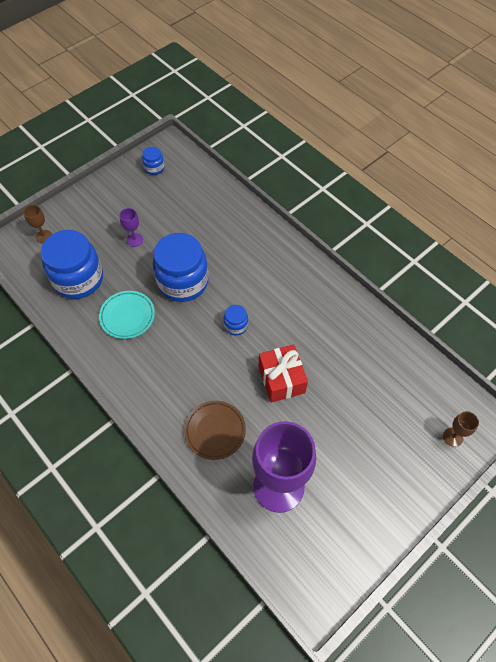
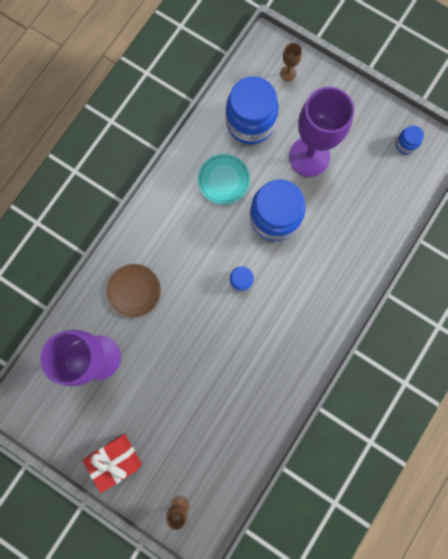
camera: 75 degrees right, 20 degrees up
(134, 240) = (309, 156): purple goblet -> purple goblet, size x2.47
(281, 379) = (197, 336): red gift -> red gift (116, 459)

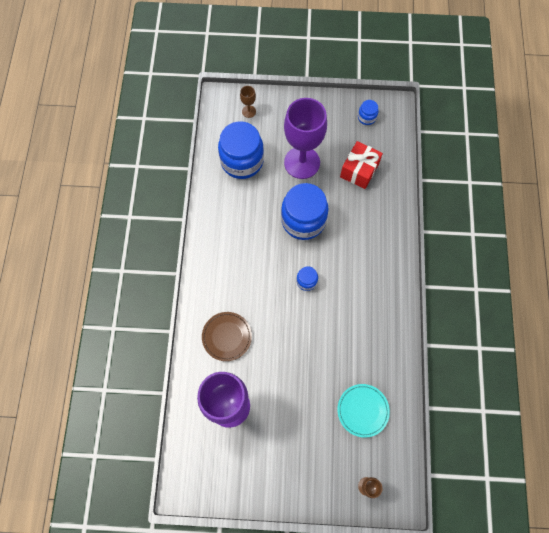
camera: 30 degrees left, 10 degrees down
(116, 459) = (292, 480): red gift -> red gift (359, 170)
(223, 180) = (247, 213): turquoise plate -> turquoise plate (362, 410)

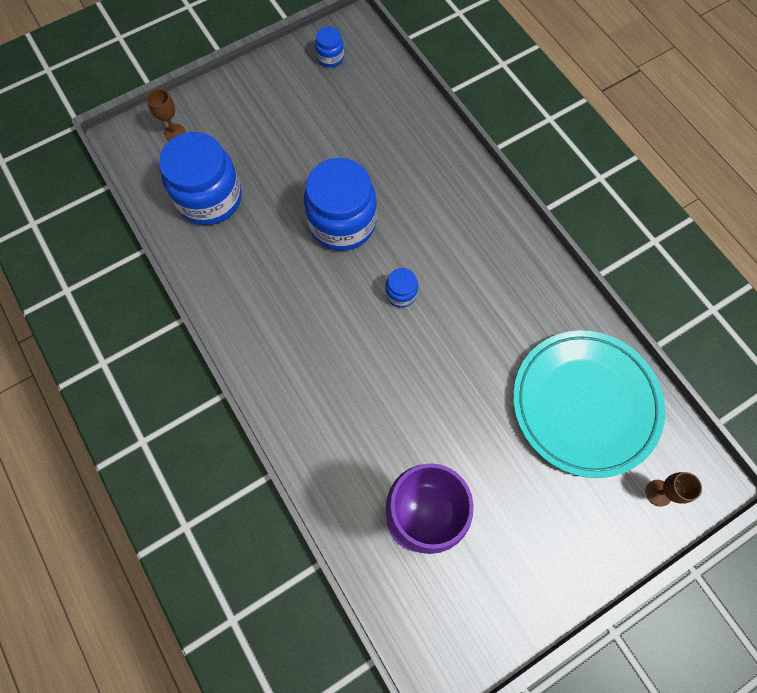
camera: 35 degrees left, 0 degrees up
(227, 337) = (351, 430): brown plate -> none
(302, 162) = (289, 155): purple goblet -> none
(359, 170) = (367, 123): red gift -> none
(362, 410) = (584, 404): turquoise plate -> turquoise plate, size x1.90

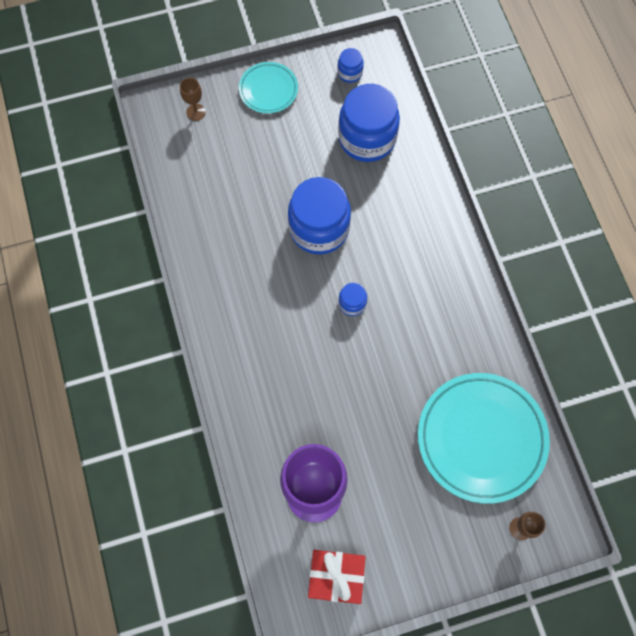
camera: 15 degrees right, 0 degrees up
(209, 198) = (211, 179): blue jar -> blue jar (367, 138)
(248, 93) = (268, 90): none -> turquoise plate
(472, 609) = (336, 577): none -> red gift

